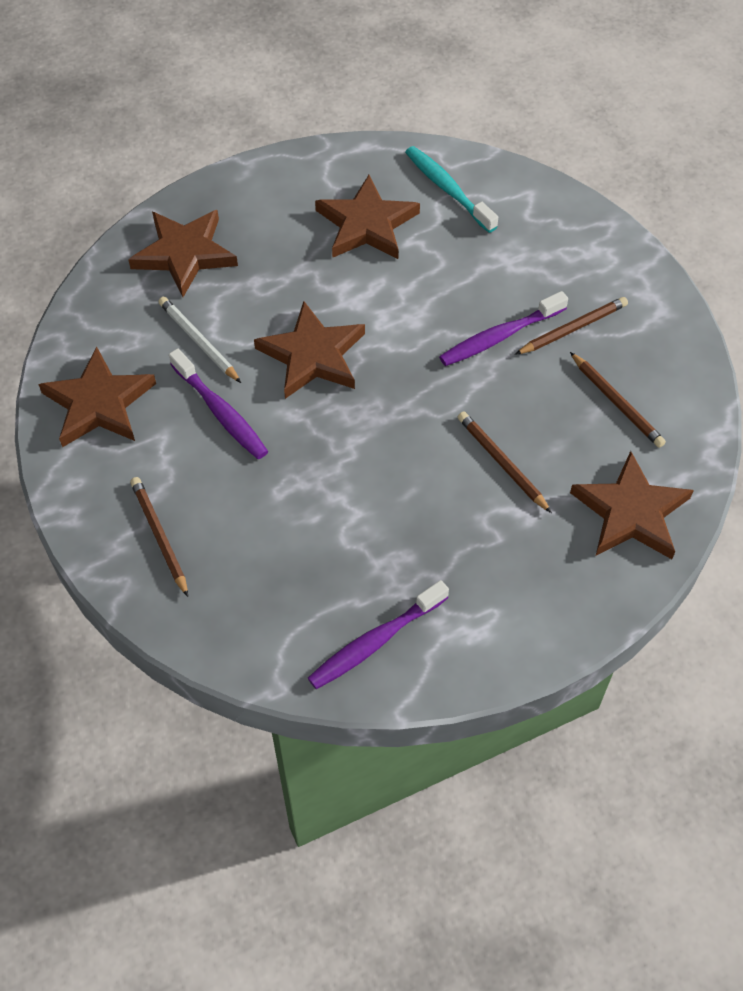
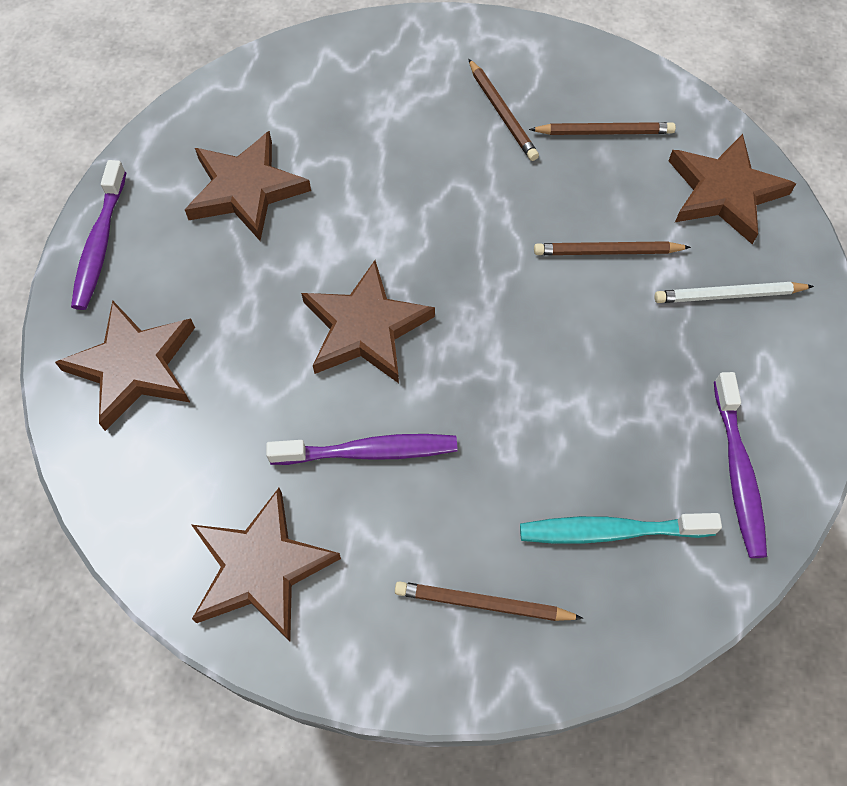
camera: 55 degrees left, 5 degrees up
(198, 341) = (261, 420): white pencil -> white pencil (728, 295)
(447, 189) = (264, 104): turquoise toothbrush -> turquoise toothbrush (610, 531)
(499, 337) = (467, 169): purple toothbrush -> purple toothbrush (100, 244)
(573, 328) = (502, 113): brown pencil -> brown pencil turned 150 degrees clockwise

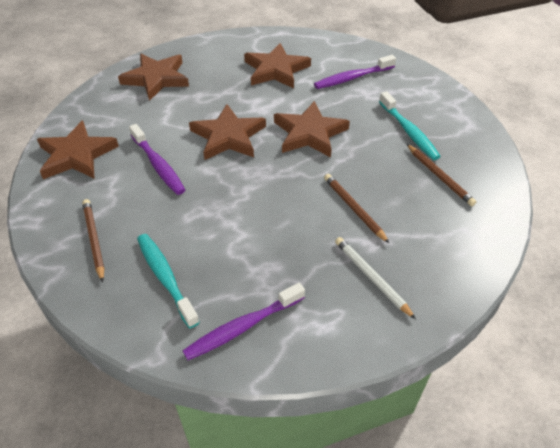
camera: 60 degrees right, 15 degrees down
(100, 244) = (211, 45): purple toothbrush -> purple toothbrush (352, 78)
(502, 113) = (409, 132): brown pencil -> turquoise toothbrush
(724, 192) = (450, 248): brown star -> brown star (309, 133)

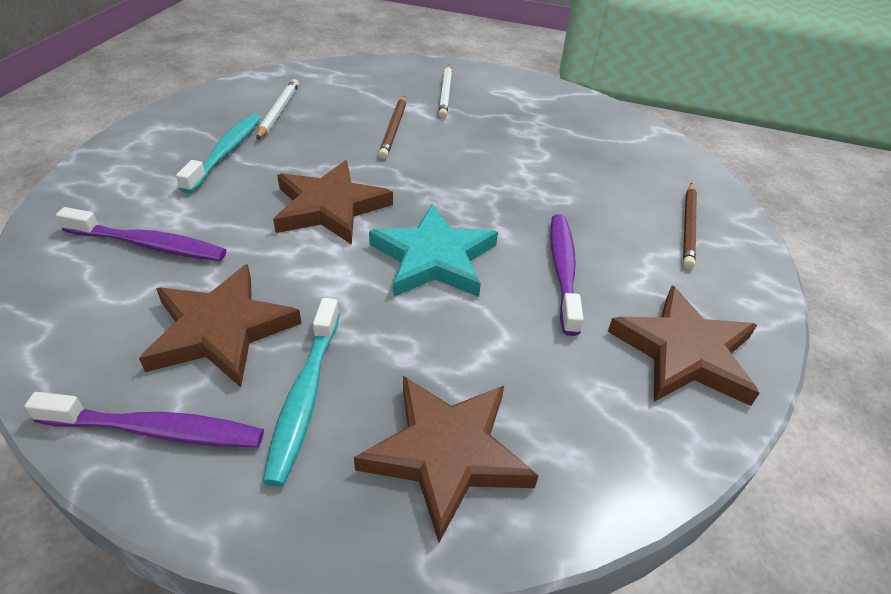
camera: 145 degrees left, 5 degrees down
(165, 277) = (623, 165): turquoise toothbrush -> turquoise toothbrush (304, 397)
(228, 136) = (433, 258): brown star -> turquoise star
(242, 327) = (577, 114): purple toothbrush -> purple toothbrush (158, 430)
(439, 176) = (278, 111): brown pencil -> white pencil

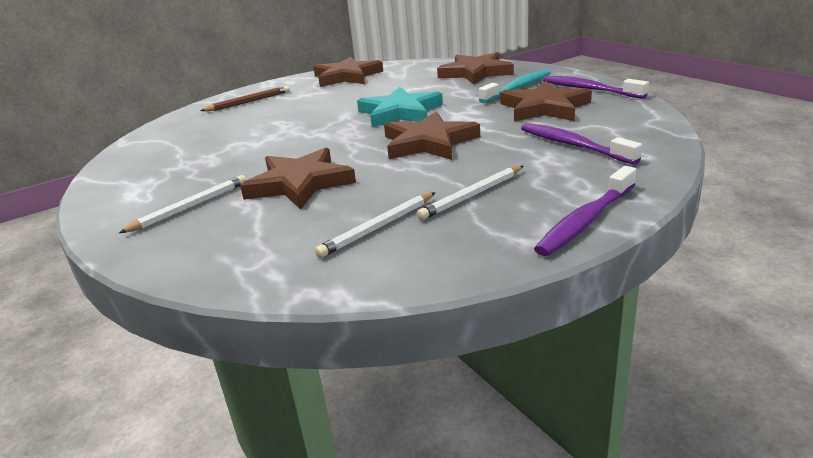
camera: 135 degrees left, 15 degrees down
(226, 152) = (472, 195): turquoise toothbrush -> white pencil
(394, 129) = (300, 183): brown pencil -> brown star
(563, 270) = (344, 99): purple toothbrush -> purple toothbrush (585, 221)

